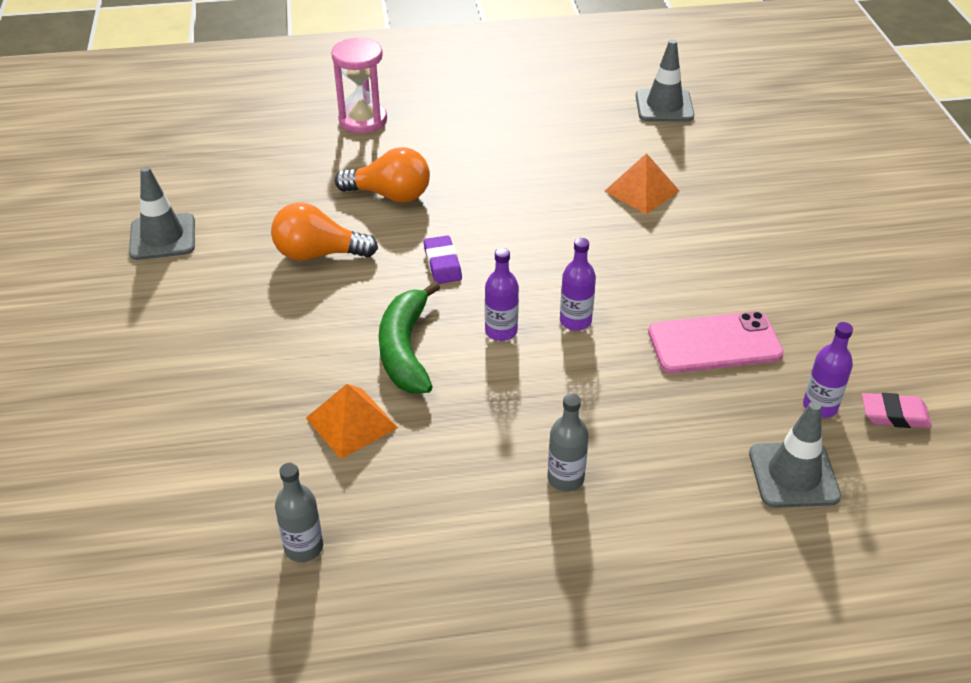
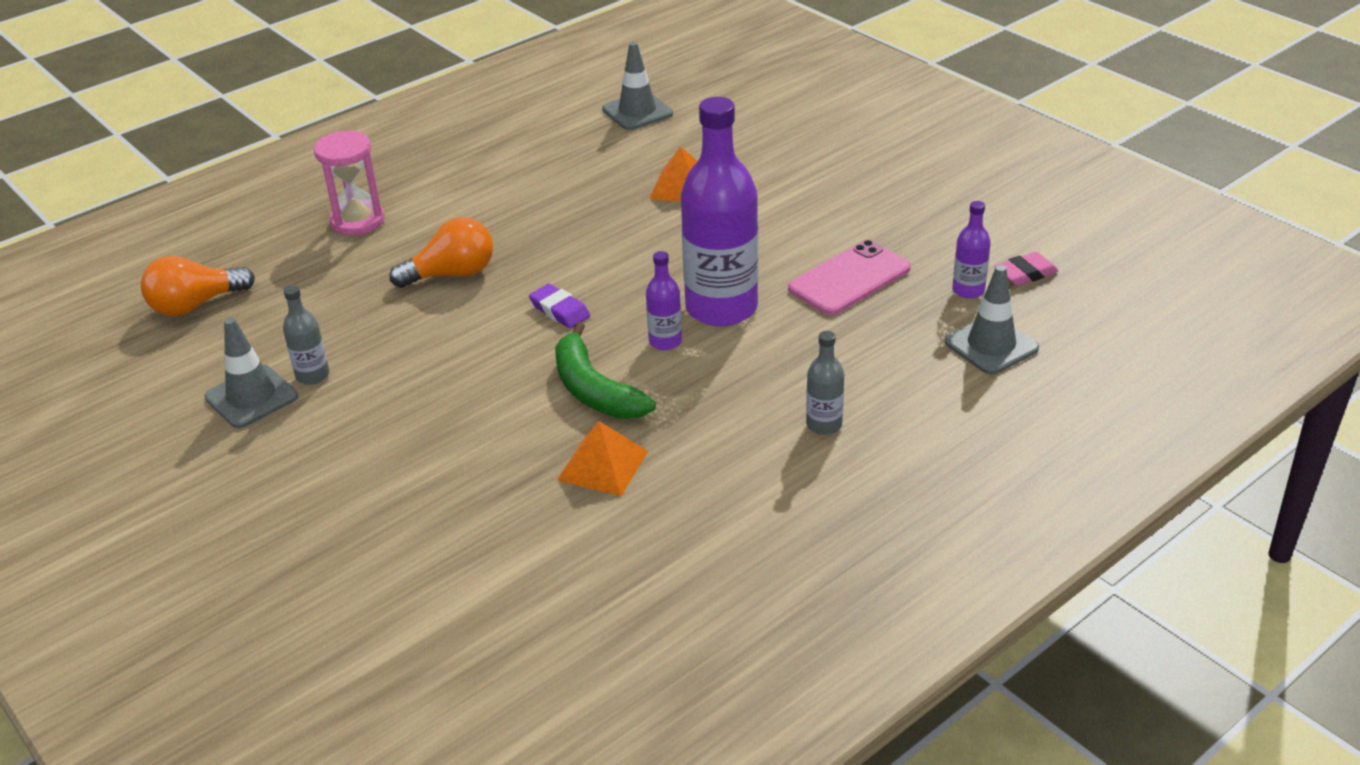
camera: 30 degrees left, 5 degrees down
(303, 547) = (656, 573): grey bottle -> grey bottle (312, 375)
(318, 254) = (431, 349): orange light bulb -> orange light bulb (196, 305)
(575, 321) = (721, 308): purple bottle -> purple bottle, size x2.24

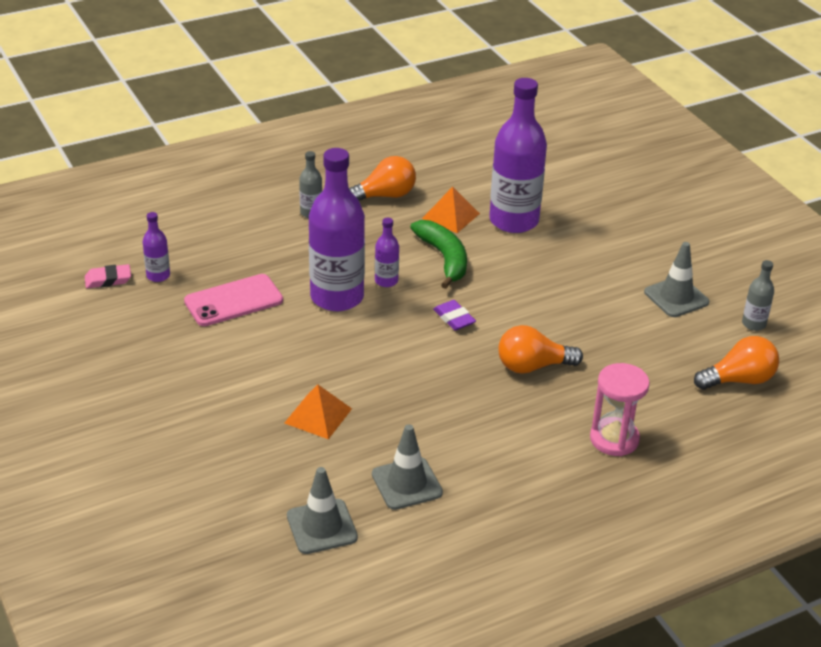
camera: 170 degrees left, 0 degrees up
(312, 375) = (635, 304): grey bottle -> grey bottle (753, 324)
(498, 477) = (514, 221): none -> purple bottle
(723, 481) = (384, 196): none -> orange light bulb
(991, 345) = (175, 237): grey traffic cone -> grey traffic cone (407, 483)

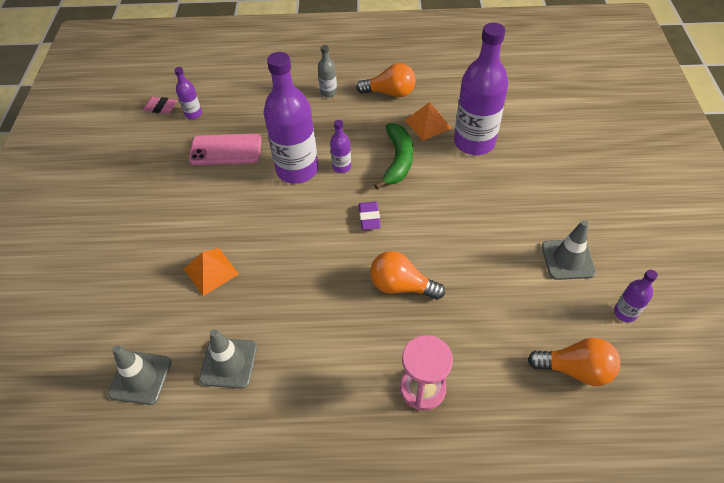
camera: 30 degrees right, 15 degrees up
(753, 324) = (625, 313): grey bottle -> purple bottle

